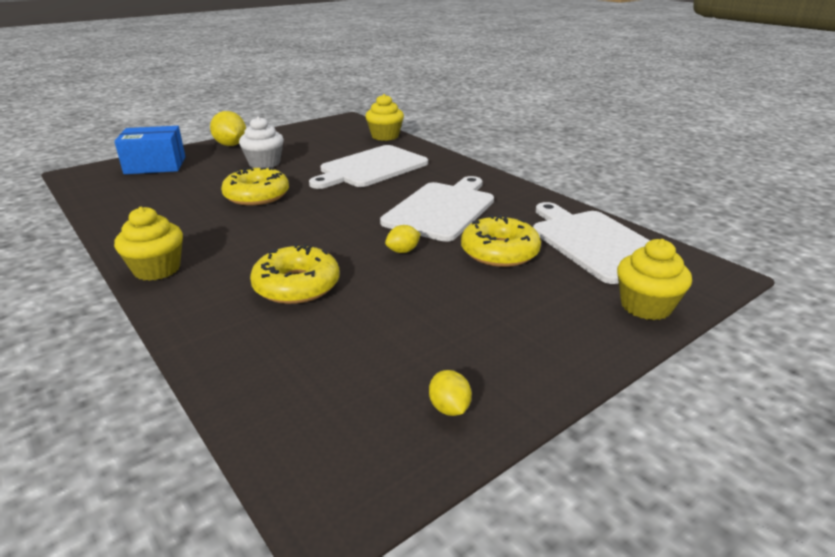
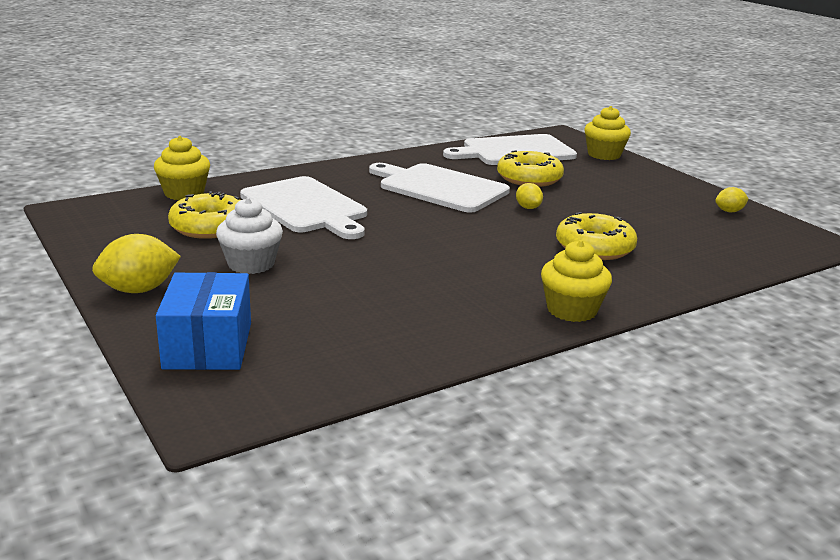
camera: 85 degrees left, 5 degrees down
(257, 195) = (375, 267): yellow donut -> yellow donut (210, 227)

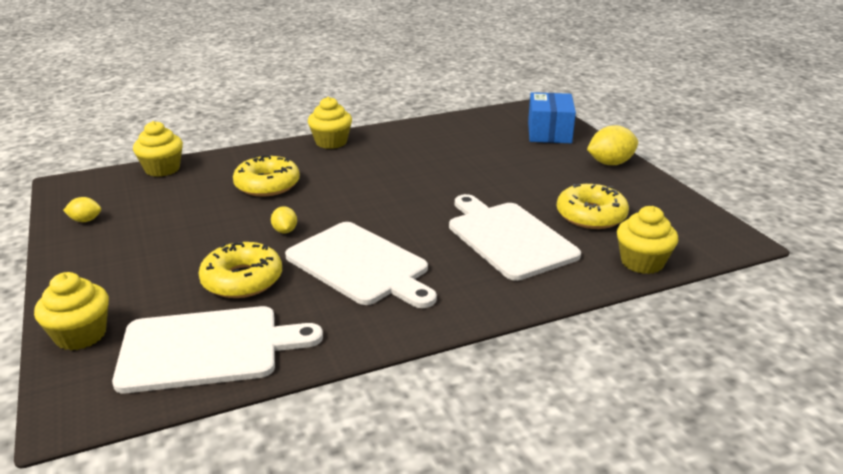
camera: 170 degrees left, 5 degrees up
(251, 264) = (542, 179): white cupcake -> none
(746, 262) = (162, 169): none -> yellow cupcake

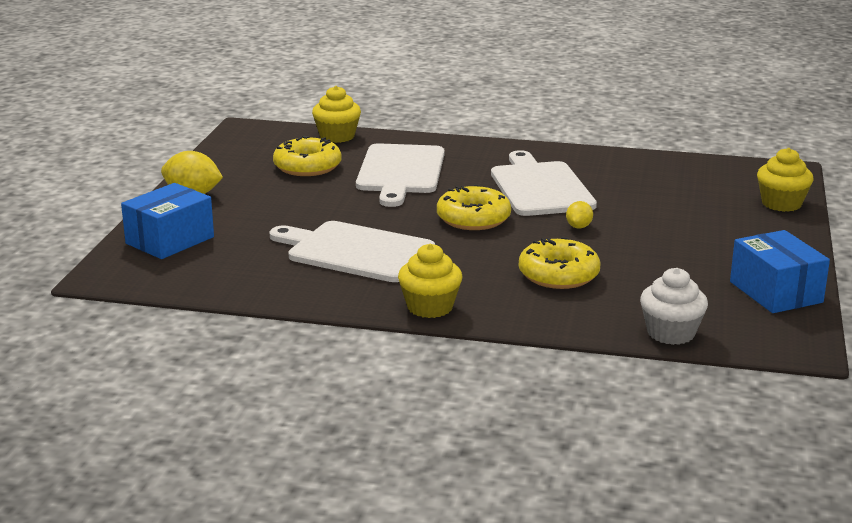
camera: 145 degrees left, 5 degrees down
(85, 220) = (776, 292): yellow lemon -> blue box
(162, 169) = (671, 333): yellow cupcake -> white cupcake
(207, 348) = (690, 175): white cutting board -> white cutting board (355, 251)
(242, 280) = (642, 203): yellow donut -> yellow donut (473, 218)

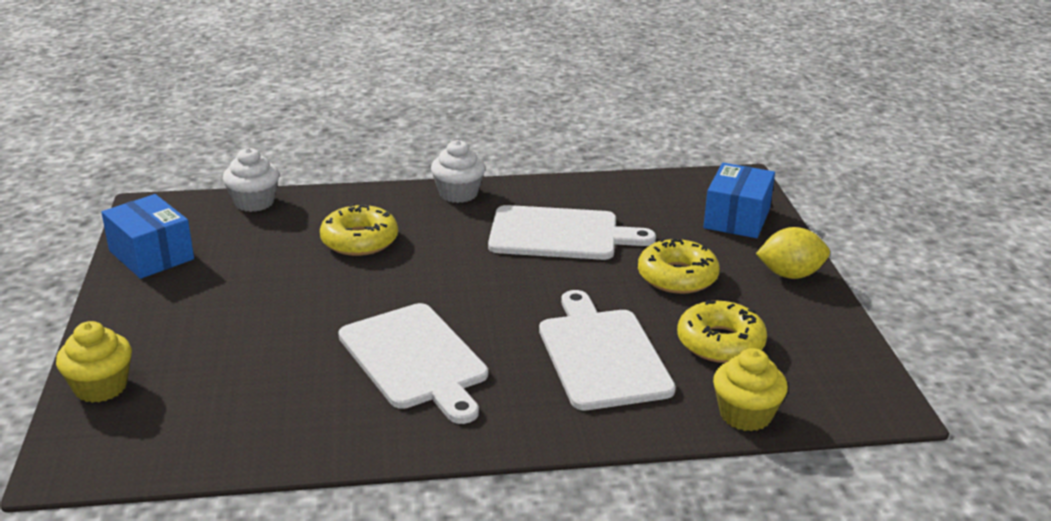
camera: 160 degrees right, 5 degrees up
(430, 307) = (458, 194): yellow cupcake -> white cupcake
(473, 218) = (471, 294): yellow donut -> yellow donut (677, 277)
(579, 227) = (353, 303): yellow lemon -> none

